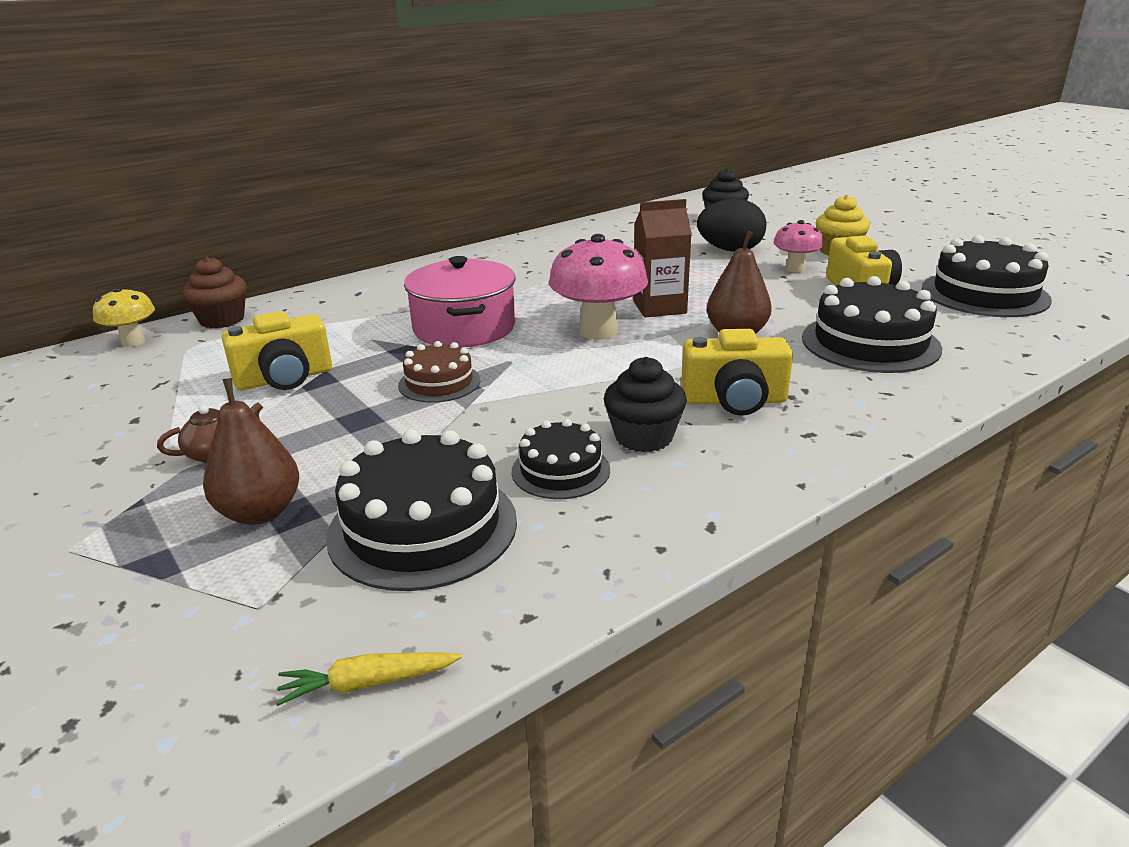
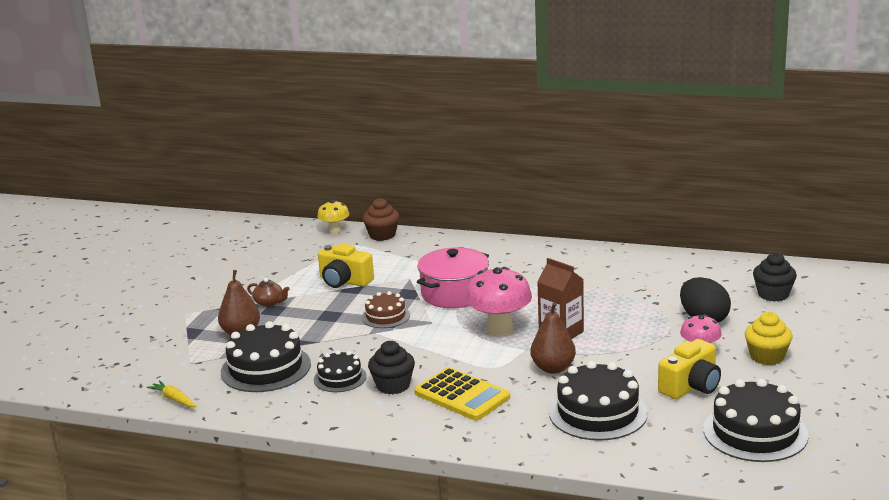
camera: 55 degrees right, 5 degrees down
(734, 400) = (462, 395): yellow camera -> yellow calculator

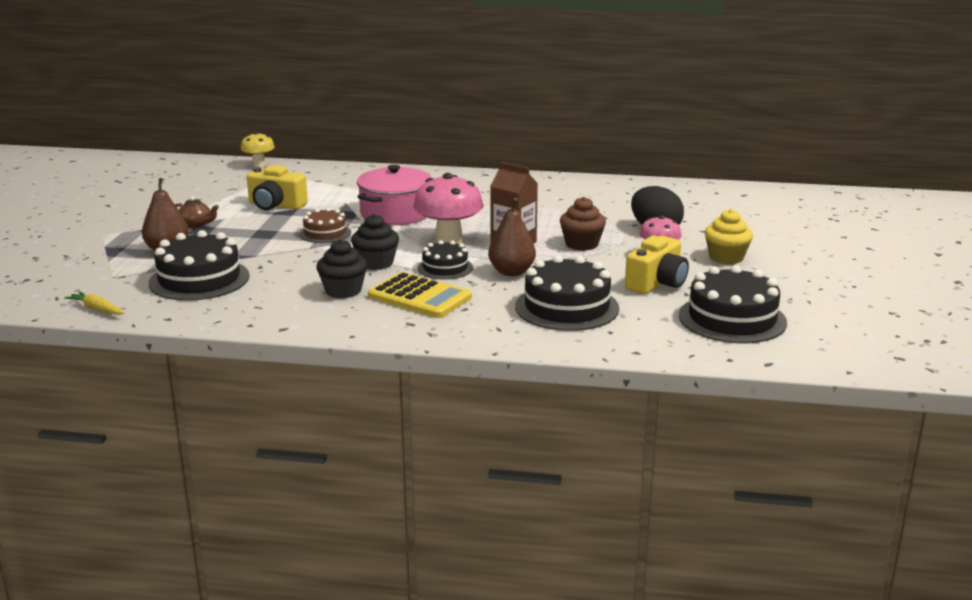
camera: 10 degrees left, 0 degrees up
(340, 378) = (283, 286): black cake -> black cake (445, 268)
(382, 235) = (310, 168): brown cupcake -> brown cupcake (581, 244)
(773, 294) = (718, 209): black cupcake -> black cupcake (376, 263)

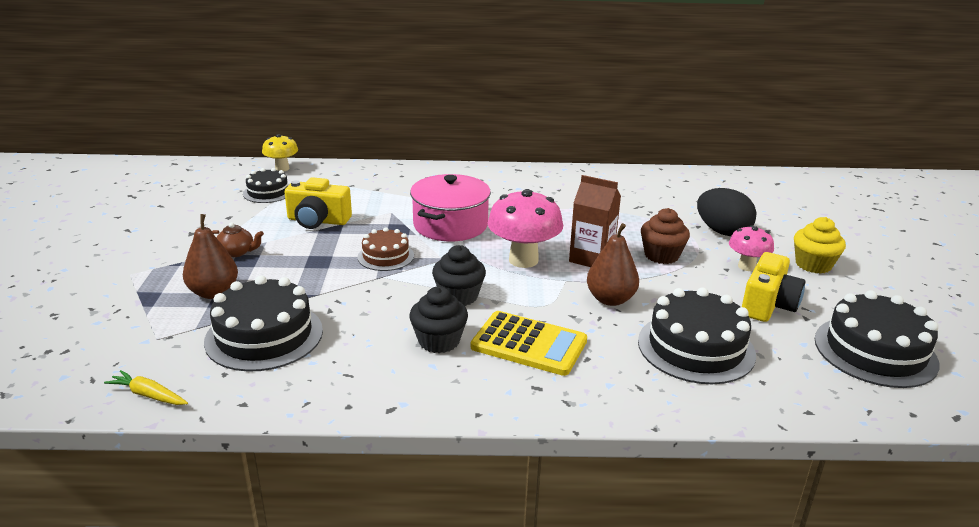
camera: 10 degrees left, 5 degrees up
(445, 268) = (537, 298): black cake -> black cake (268, 192)

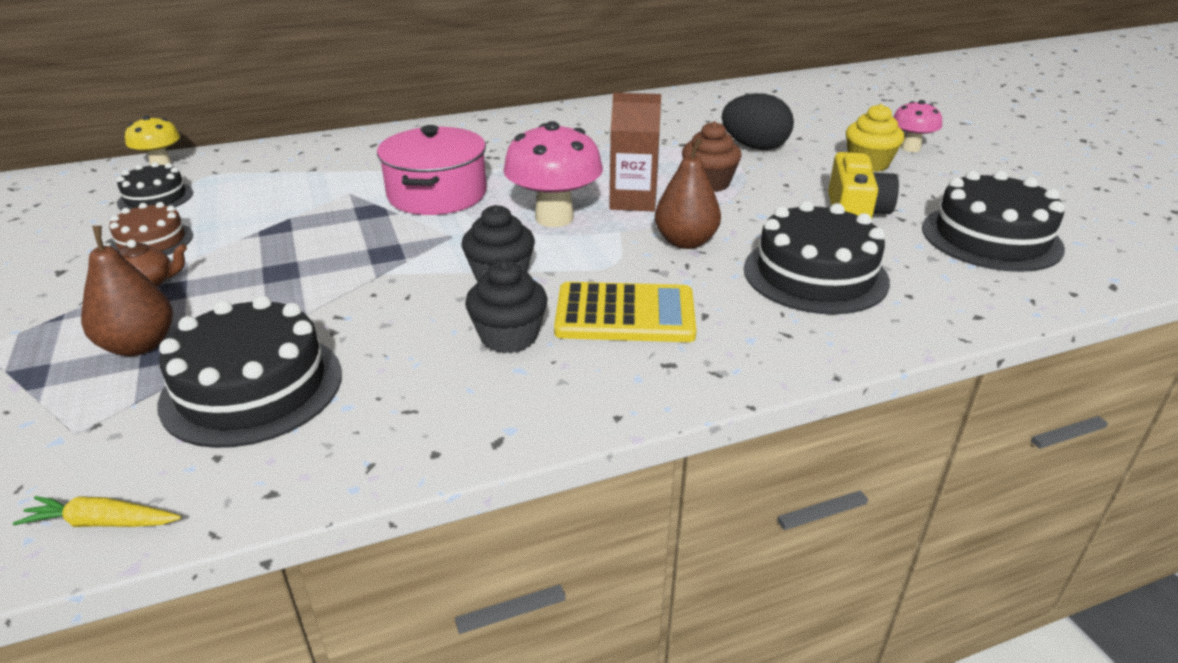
camera: 20 degrees left, 5 degrees up
(318, 221) = (251, 221): yellow camera -> none
(386, 256) = (373, 247): brown cake -> brown cake (152, 241)
(746, 266) = (805, 178): pink mushroom -> pink mushroom (910, 148)

